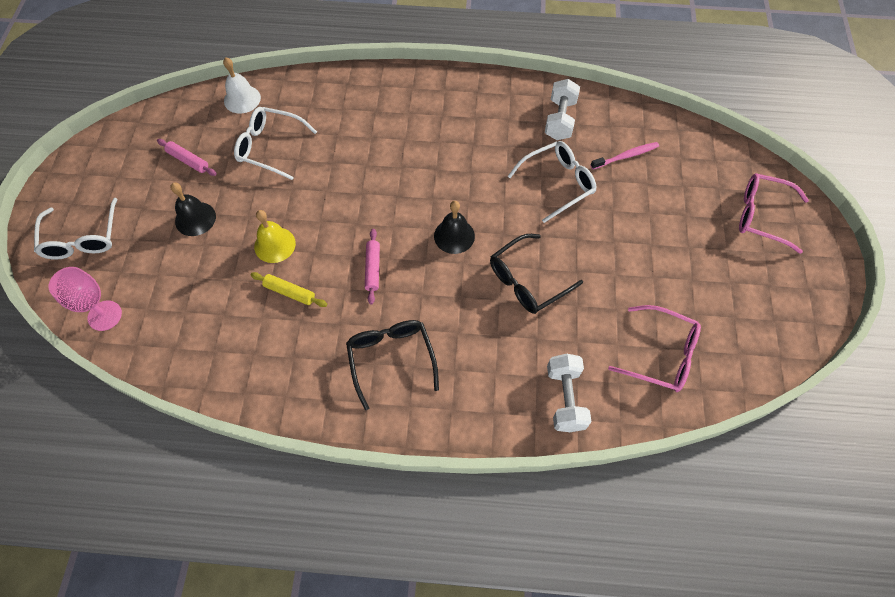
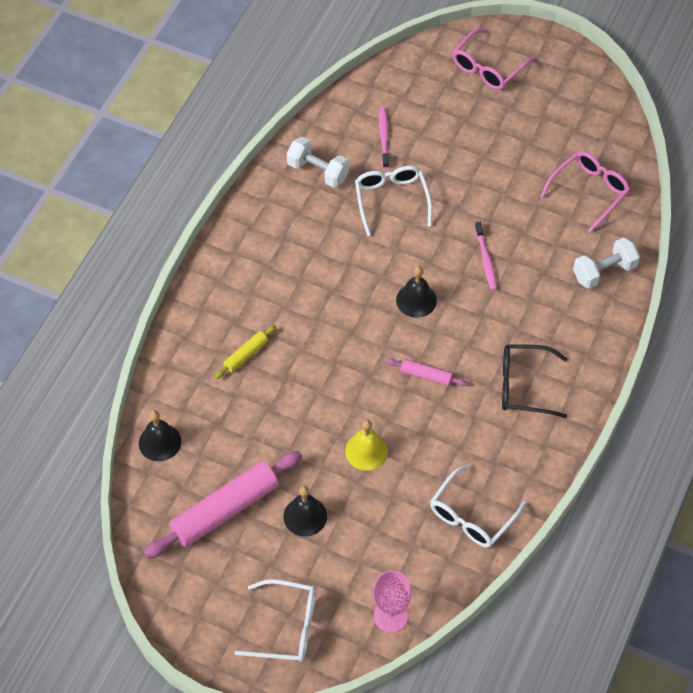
camera: 70 degrees left, 5 degrees down
(188, 160) = (225, 510): pink rolling pin -> pink rolling pin, size x2.13
(242, 99) = (160, 442): white bell -> black bell
(270, 147) = (240, 429): white glasses -> white glasses (472, 515)
(290, 292) = (425, 450): yellow rolling pin -> yellow rolling pin (246, 355)
(527, 281) = (485, 260): black glasses -> pink toothbrush
(565, 398) = (604, 272): white dumbbell -> white dumbbell turned 45 degrees counterclockwise

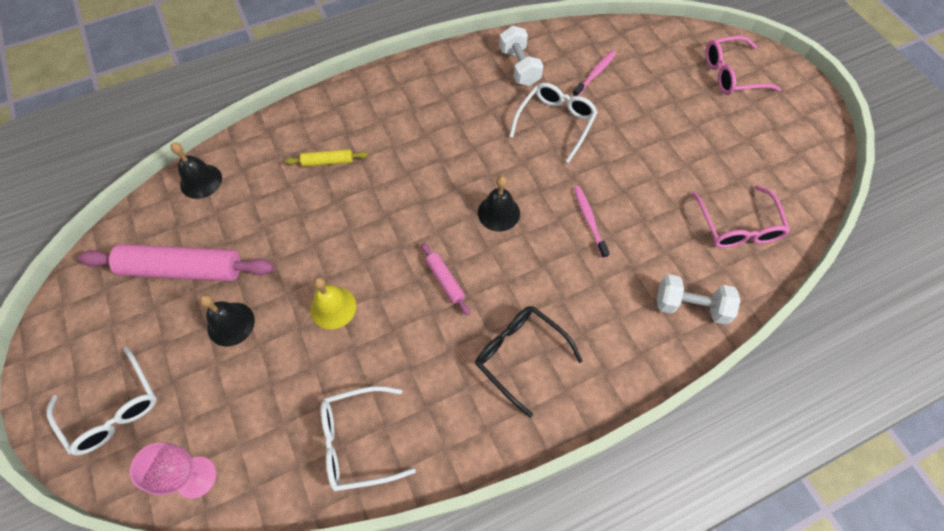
camera: 40 degrees right, 5 degrees up
(485, 260) = (589, 220): pink toothbrush -> pink toothbrush turned 135 degrees clockwise
(589, 192) = (737, 226): pink glasses -> pink glasses turned 90 degrees clockwise

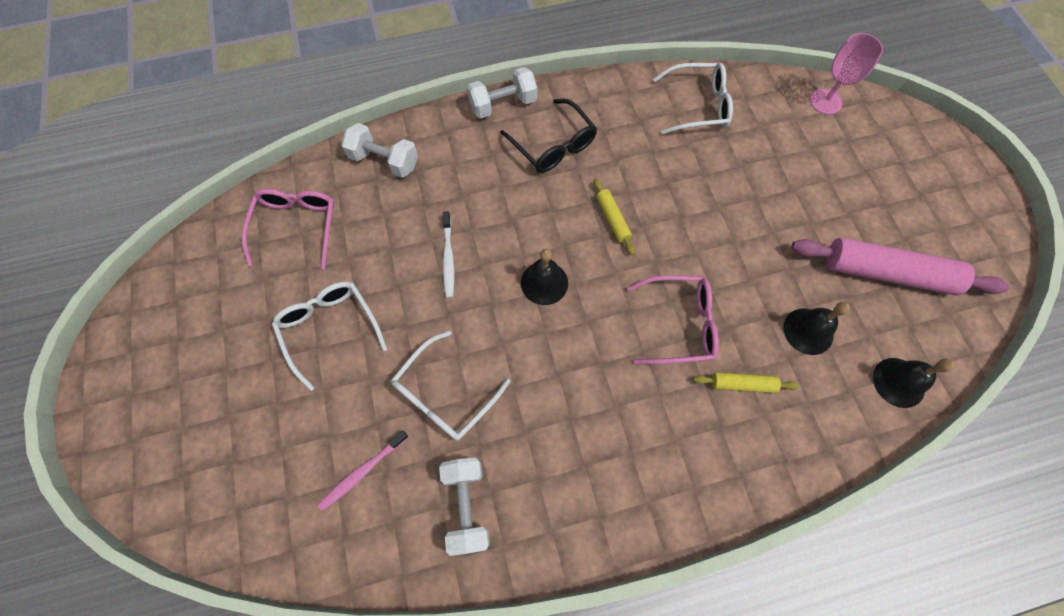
camera: 170 degrees left, 5 degrees up
(113, 409) = (911, 157): white glasses -> white glasses (330, 329)
(231, 324) = (823, 211): black bell -> black bell (808, 331)
(333, 307) = (724, 211): yellow bell -> none
(445, 281) = (612, 219): pink rolling pin -> yellow rolling pin
(589, 220) = (448, 258): pink toothbrush -> white toothbrush
(590, 401) = (503, 104): none -> white dumbbell
(731, 74) = (176, 436): pink glasses -> pink glasses (679, 324)

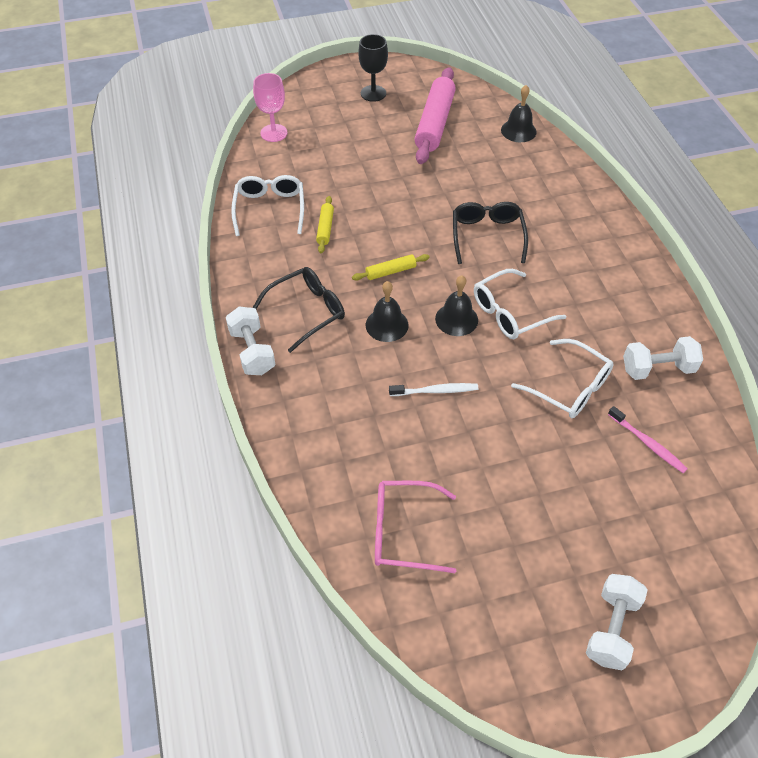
camera: 90 degrees left, 15 degrees down
(330, 329) = (519, 485): white glasses -> white glasses (510, 313)
(384, 161) = (319, 454): white dumbbell -> white dumbbell (611, 628)
(679, 324) = (487, 236): pink glasses -> black glasses
(742, 384) = (531, 205): yellow rolling pin -> yellow rolling pin (325, 228)
(808, 331) = (485, 168): black bell -> black bell (387, 325)
(932, 201) = (373, 93): none -> black goblet

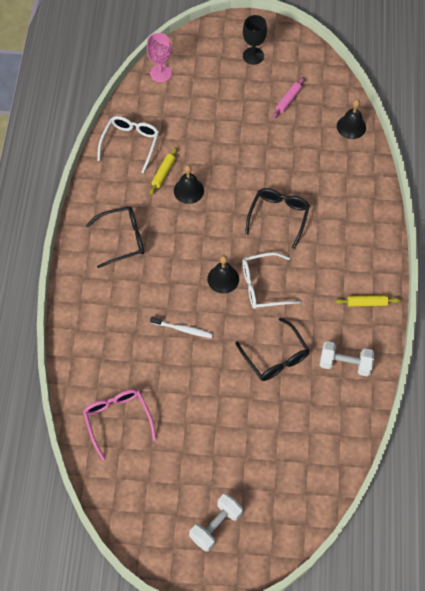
camera: 20 degrees right, 10 degrees up
(252, 351) = (73, 259): white dumbbell -> none
(387, 325) = (172, 267): black bell -> black bell (188, 190)
(390, 271) = (194, 225): yellow rolling pin -> yellow rolling pin (366, 303)
(403, 531) = (118, 420): pink glasses -> pink glasses turned 45 degrees clockwise
(435, 123) = (288, 100): pink rolling pin -> pink rolling pin, size x0.47
(569, 387) = (275, 357): white glasses -> black glasses
(647, 443) = (306, 415): pink toothbrush -> none

